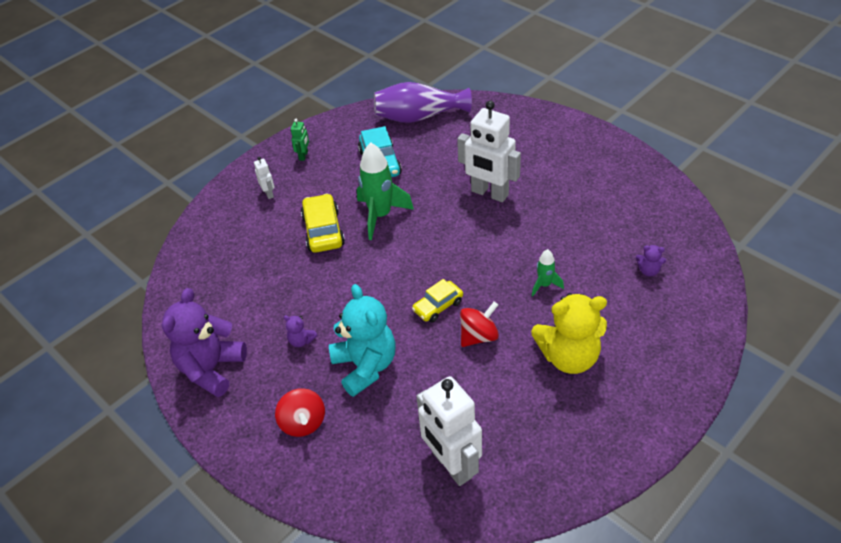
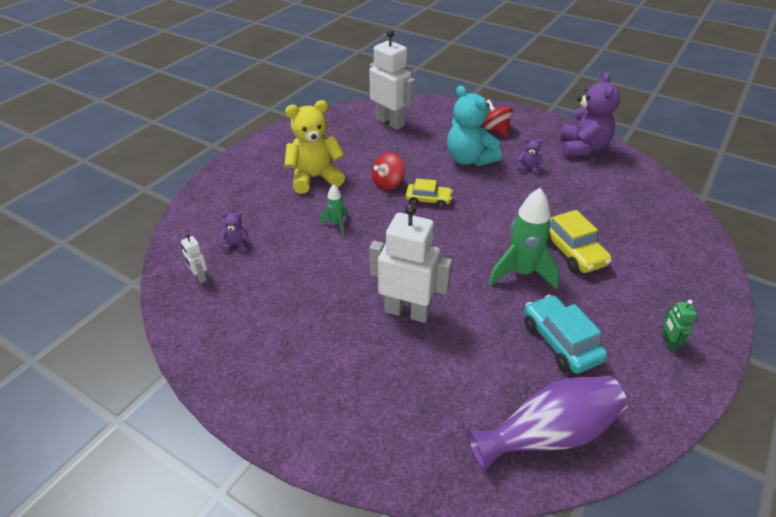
camera: 165 degrees right, 5 degrees down
(269, 193) = (665, 286): white robot -> white robot (199, 277)
(438, 306) = (428, 200): yellow car -> yellow car turned 60 degrees clockwise

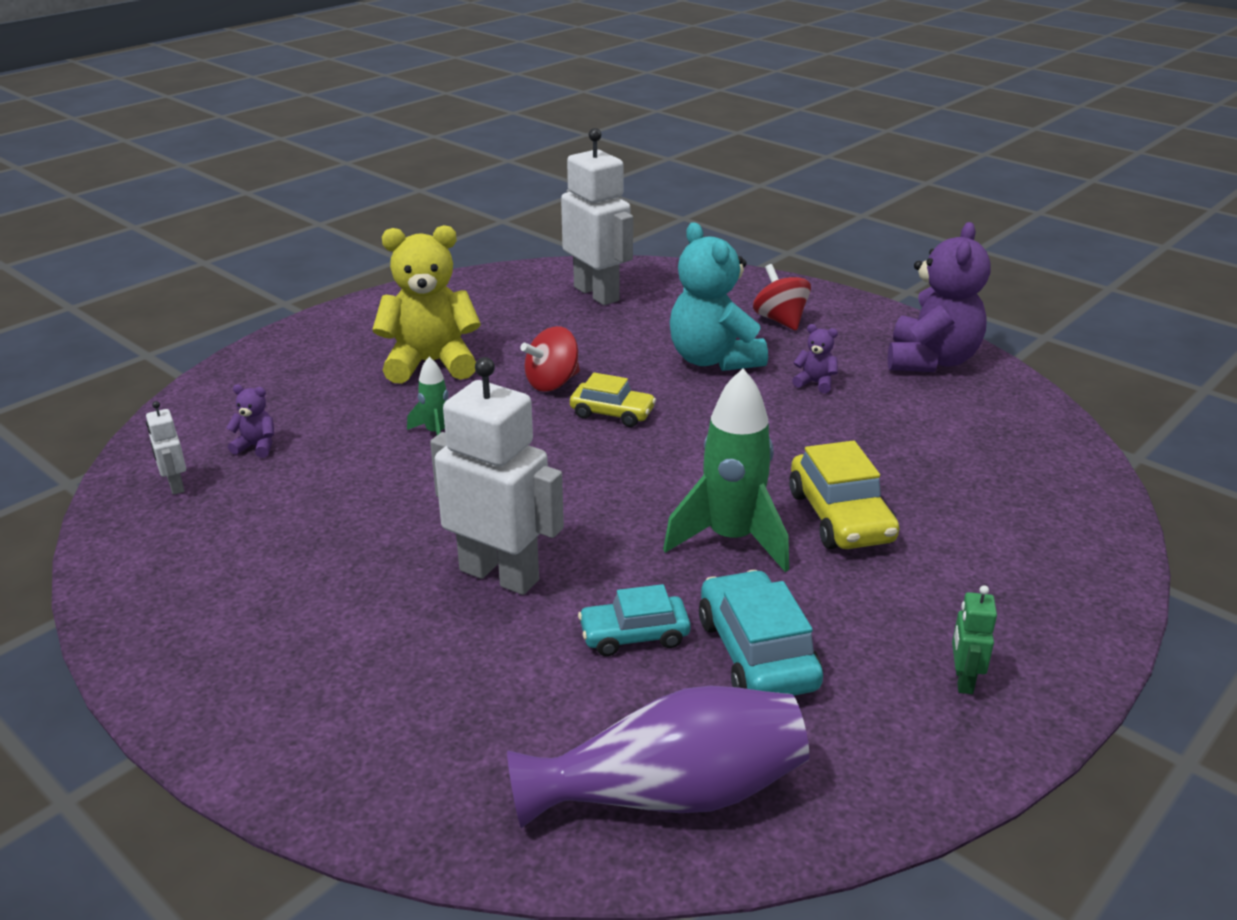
camera: 10 degrees right, 10 degrees down
(493, 340) = (634, 635): none -> turquoise car

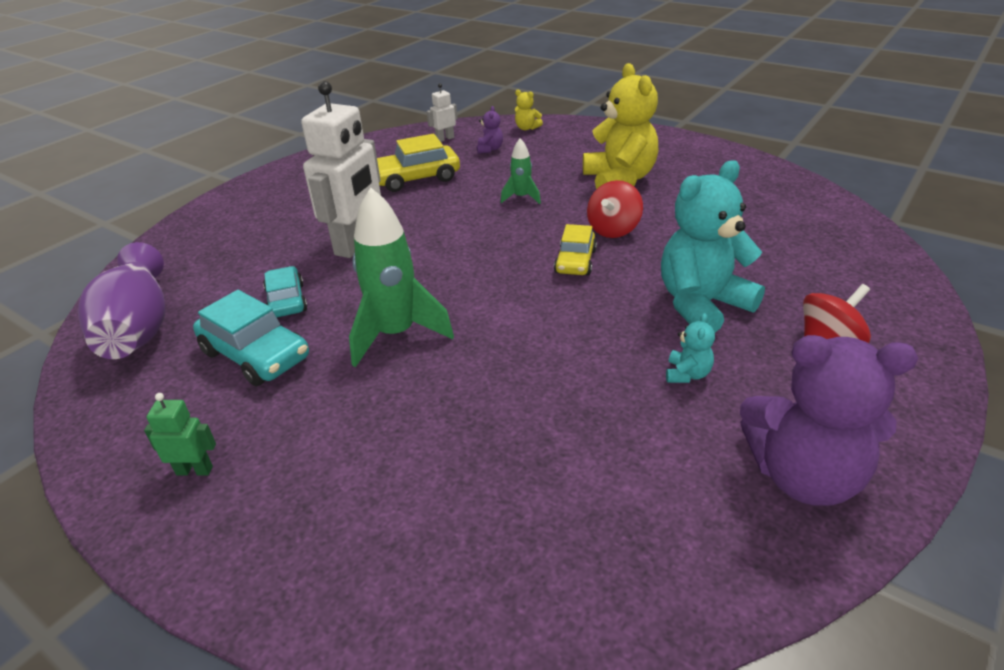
camera: 85 degrees right, 5 degrees up
(204, 410) = (527, 128): none -> yellow teddy bear
(552, 383) = (613, 230): red spinning top -> red spinning top turned 105 degrees counterclockwise
(597, 294) = (798, 229): white robot -> none
(757, 653) = (256, 355): turquoise car -> turquoise car turned 60 degrees clockwise
(815, 383) = (687, 374): purple teddy bear -> turquoise teddy bear
(840, 517) = (432, 396): yellow car -> yellow car (416, 178)

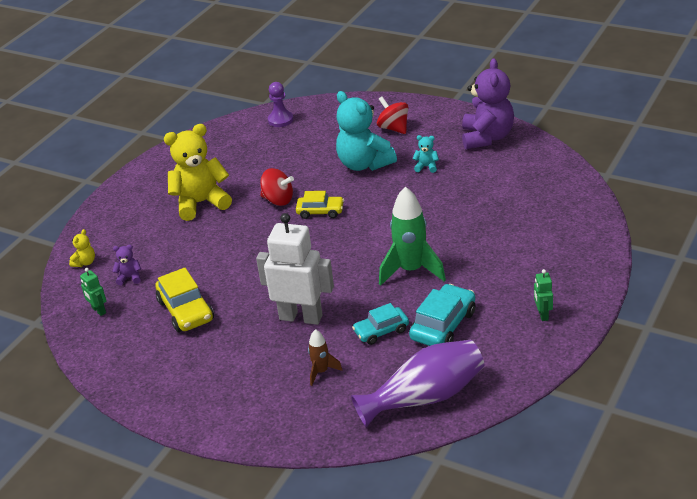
camera: 95 degrees left, 0 degrees up
(251, 256) = (321, 372): none -> brown rocket
(445, 139) = (98, 310): white robot -> green robot
(521, 198) = (227, 246): green rocket -> none
(838, 231) = (280, 120): none -> purple pawn

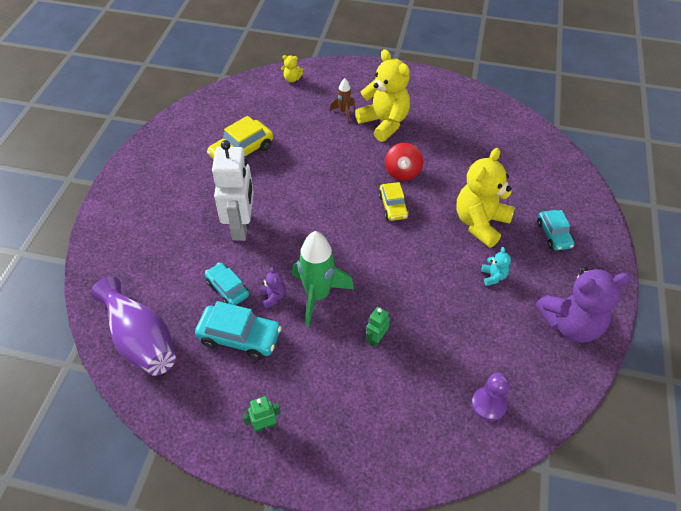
camera: 70 degrees right, 15 degrees up
(98, 310) = (236, 103): green robot -> green robot (376, 339)
(130, 278) = (277, 108): purple teddy bear -> purple teddy bear (273, 297)
(280, 120) = (531, 143): purple pawn -> purple pawn (488, 404)
(321, 372) = (172, 256): brown rocket -> brown rocket (344, 112)
(364, 164) = (480, 223): turquoise teddy bear -> yellow teddy bear
(393, 128) = (553, 235): red spinning top -> turquoise car

